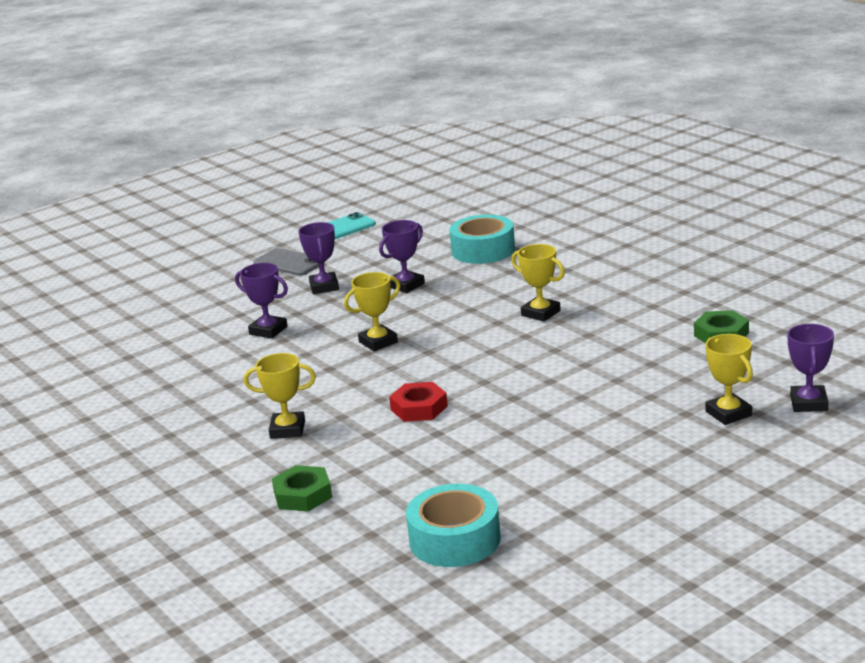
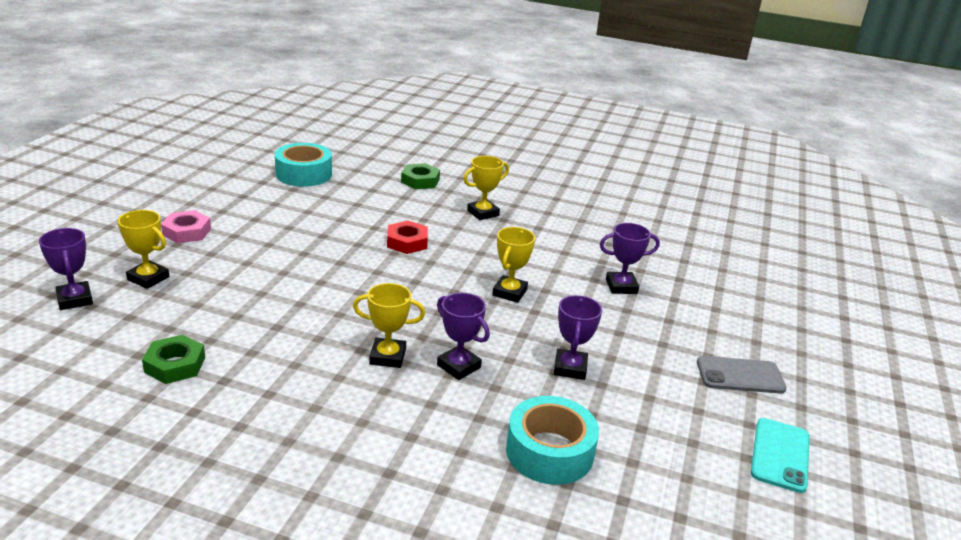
camera: 140 degrees right, 5 degrees up
(324, 287) = (650, 348): purple trophy -> purple trophy (458, 366)
(668, 465) = (187, 232): none -> pink nut

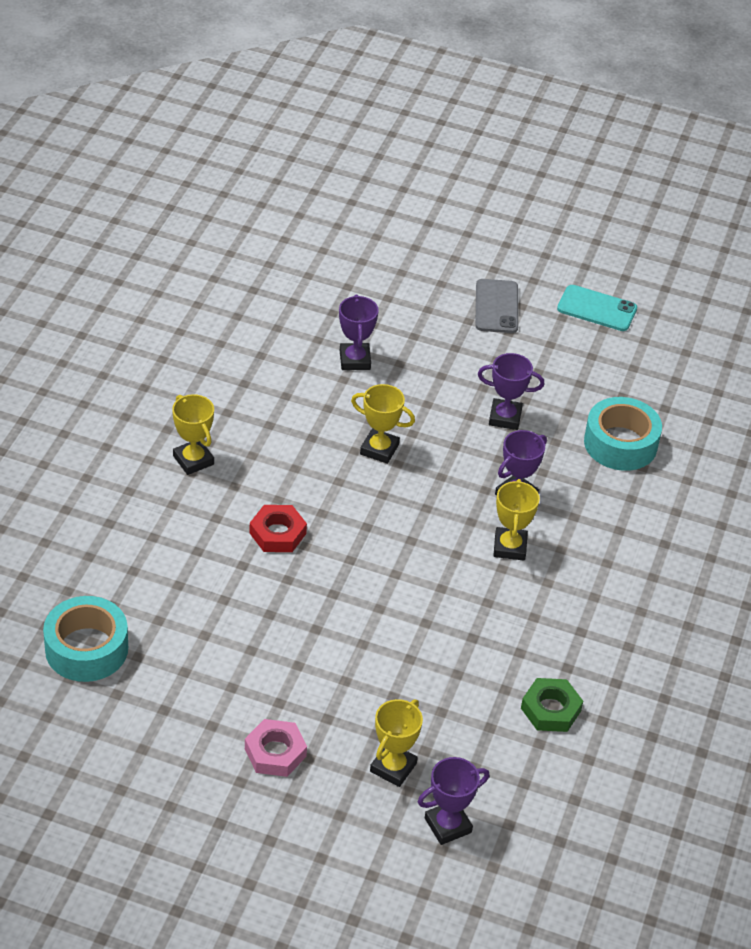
camera: 90 degrees left, 15 degrees up
(420, 181) = (100, 520): green nut -> none

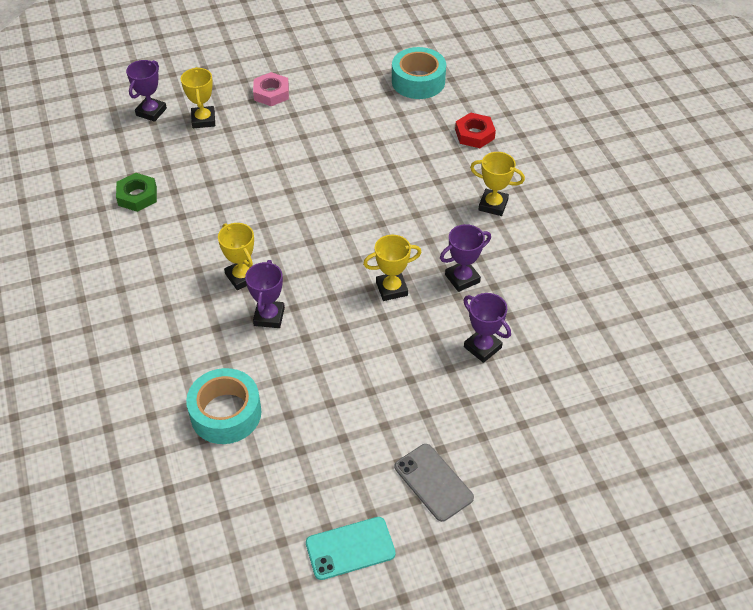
camera: 145 degrees right, 5 degrees up
(277, 533) = (392, 194): red nut -> red nut (474, 134)
(505, 417) = (331, 375): purple trophy -> purple trophy (462, 278)

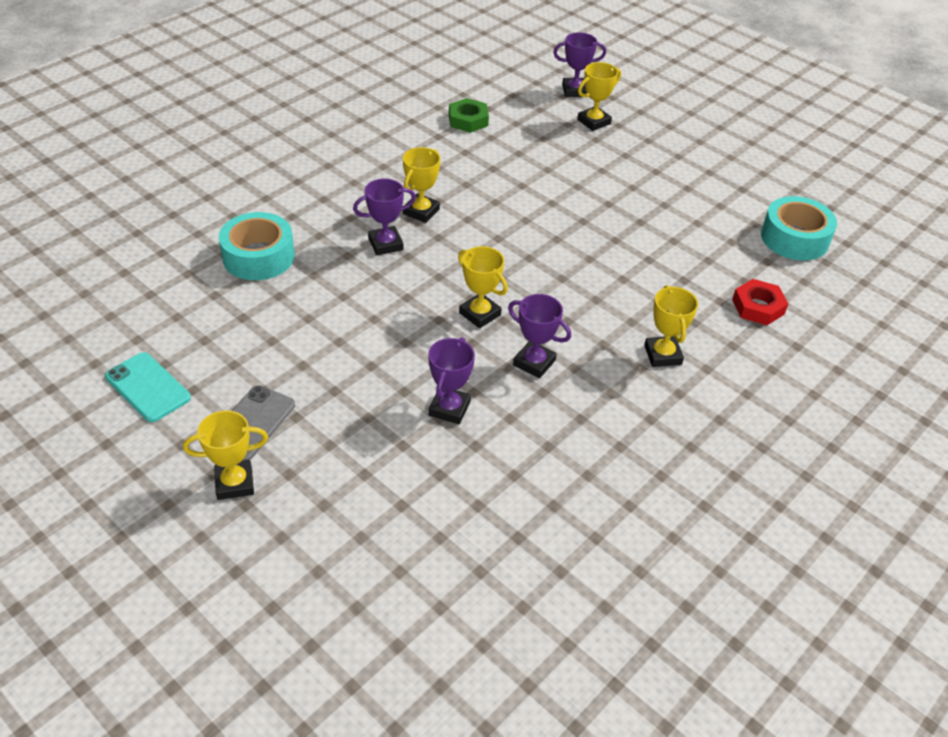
camera: 60 degrees right, 5 degrees down
(271, 93) = (670, 148): pink nut -> none
(493, 514) = (234, 483): none -> yellow trophy

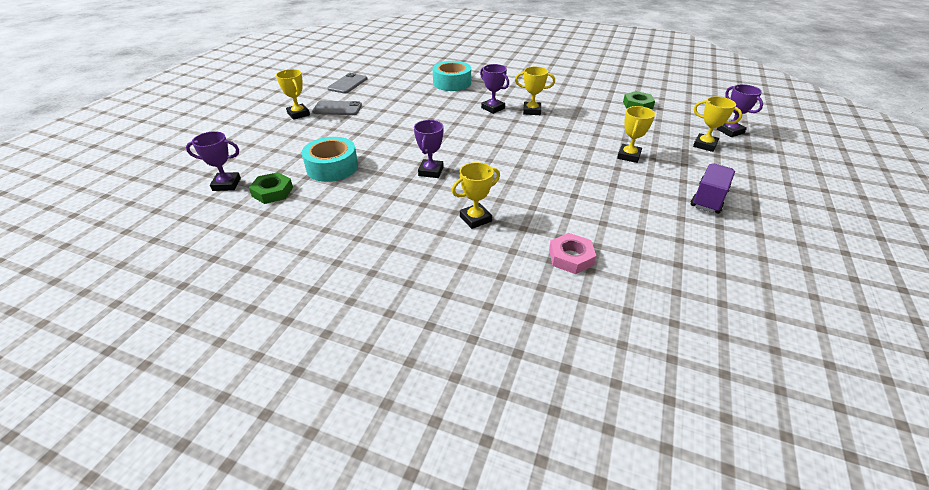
camera: 70 degrees right, 5 degrees down
(148, 387) = (348, 84): turquoise phone -> grey phone
(449, 408) = (375, 153): purple trophy -> purple trophy (226, 184)
(479, 314) = (459, 146): yellow trophy -> yellow trophy (628, 156)
(503, 555) = (272, 192): none -> green nut
(696, 172) = (708, 199): none -> purple truck
(758, 307) = (571, 257): red nut -> pink nut
(794, 238) = (687, 266): turquoise tape -> turquoise tape (332, 167)

